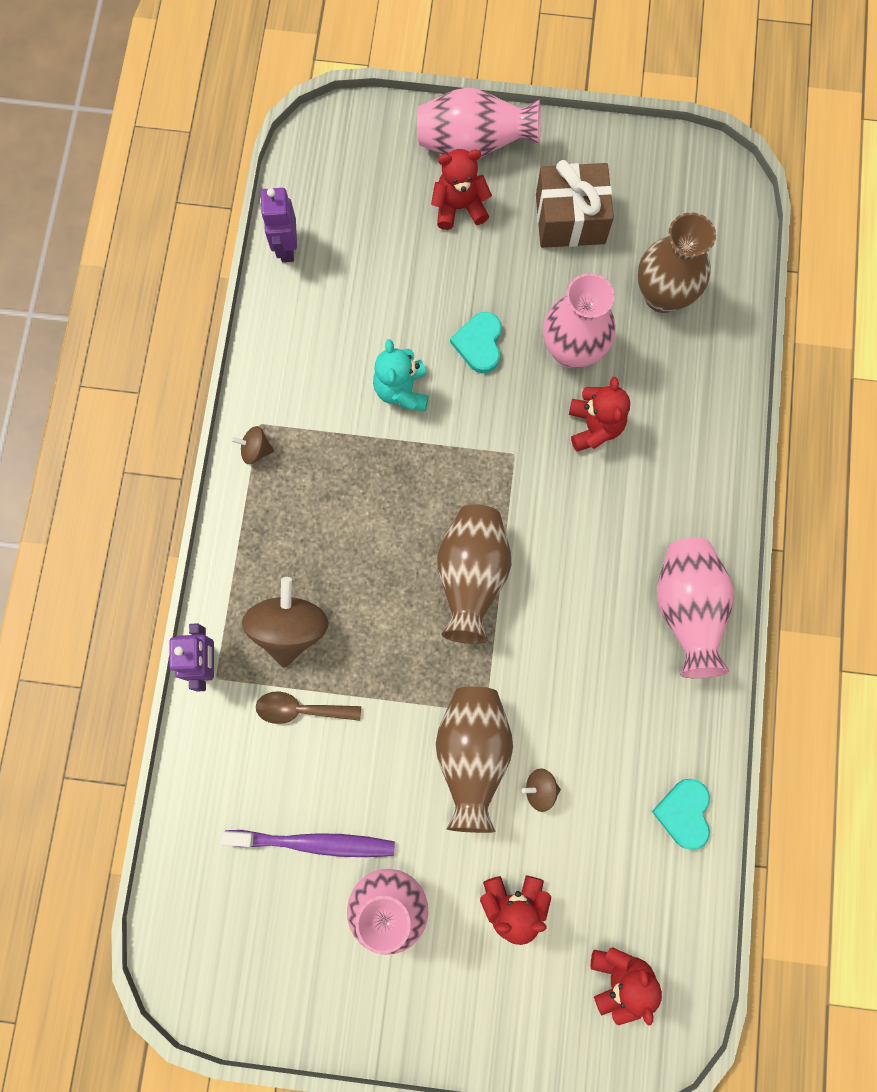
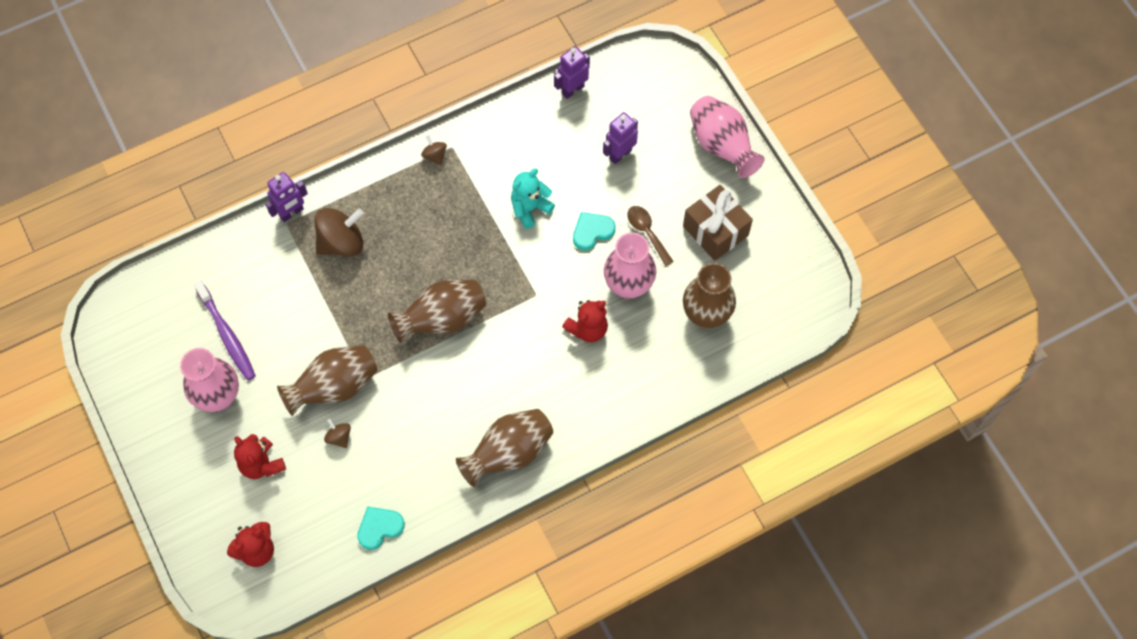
camera: 55 degrees right, 10 degrees down
(301, 709) = (298, 279): brown spoon -> brown spoon (647, 233)
(405, 252) = (620, 154): none -> purple robot
(459, 207) = (673, 164): red teddy bear -> none
(686, 608) = (509, 453): pink vase -> brown vase

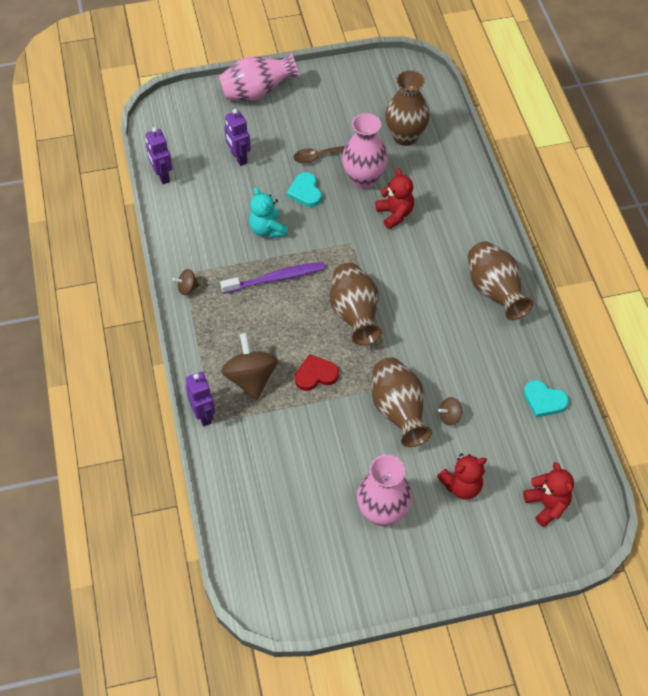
camera: 75 degrees left, 10 degrees down
(227, 335) = (318, 494): purple toothbrush -> purple toothbrush (276, 278)
(360, 300) = (315, 375): none -> red heart
(379, 528) = (544, 400): turquoise heart -> turquoise heart turned 45 degrees counterclockwise
(715, 231) = (332, 114): brown gift -> none

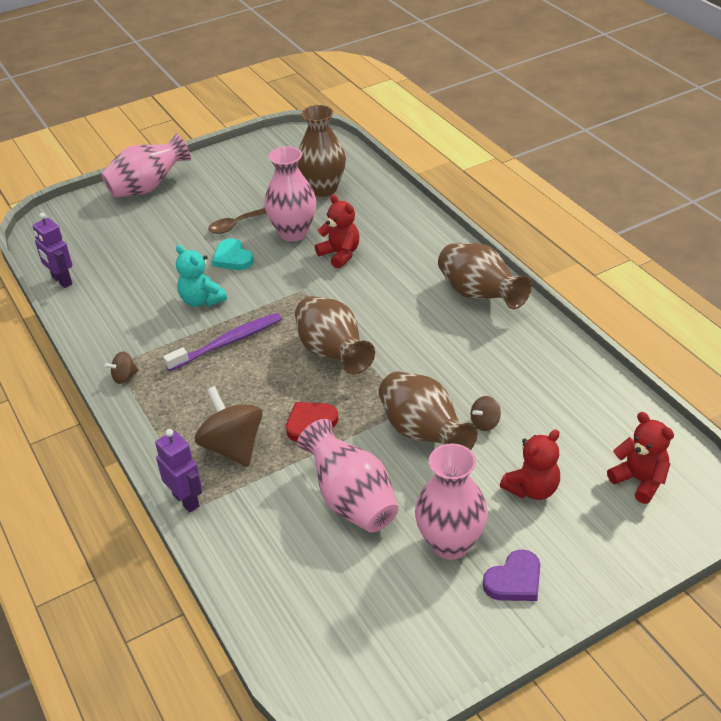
camera: 15 degrees left, 15 degrees down
(239, 158) = (146, 245): purple robot -> none
(323, 453) = (351, 500): none -> pink vase
(417, 557) = (514, 580): none -> purple heart
(544, 400) = (583, 380): turquoise heart -> none

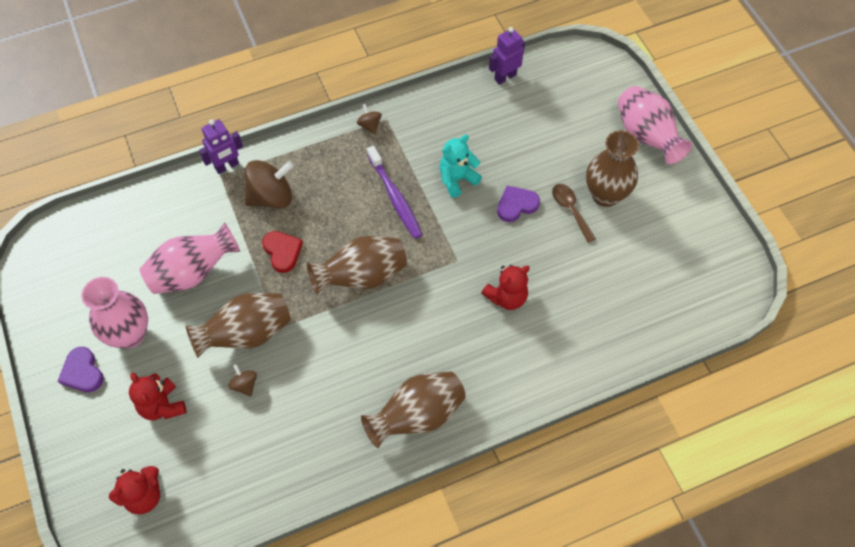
camera: 95 degrees right, 20 degrees up
(232, 258) = (516, 205): turquoise heart -> purple heart
(293, 233) = (549, 259): pink vase -> none
(323, 189) = (627, 293): brown vase -> brown vase (605, 195)

